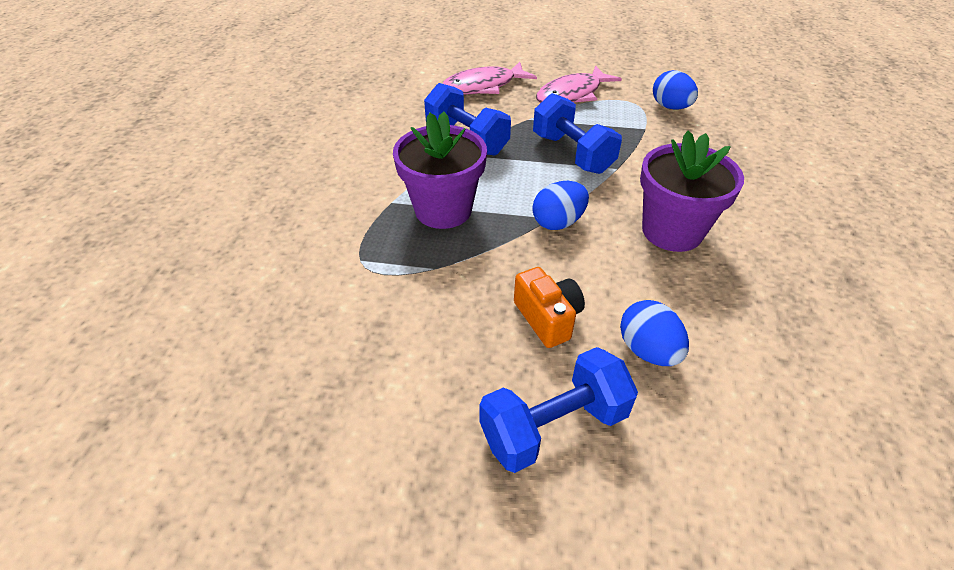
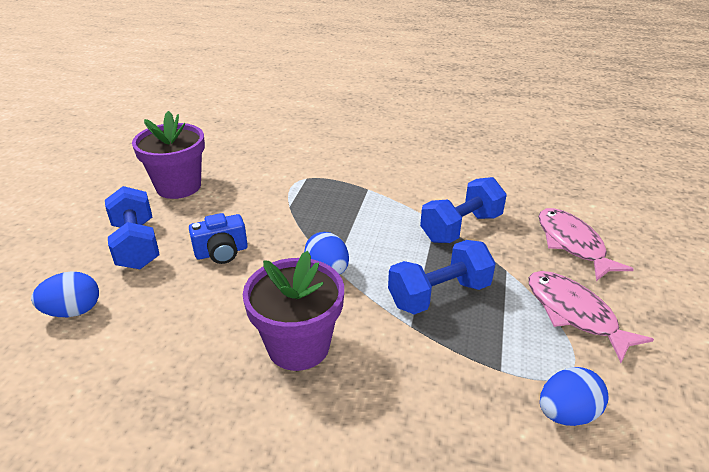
camera: 95 degrees right, 10 degrees down
(443, 210) = (355, 211): purple flower pot -> purple flower pot (178, 186)
(548, 318) = (221, 252): orange camera -> blue camera
(648, 350) = (169, 297): blue egg -> blue egg (73, 311)

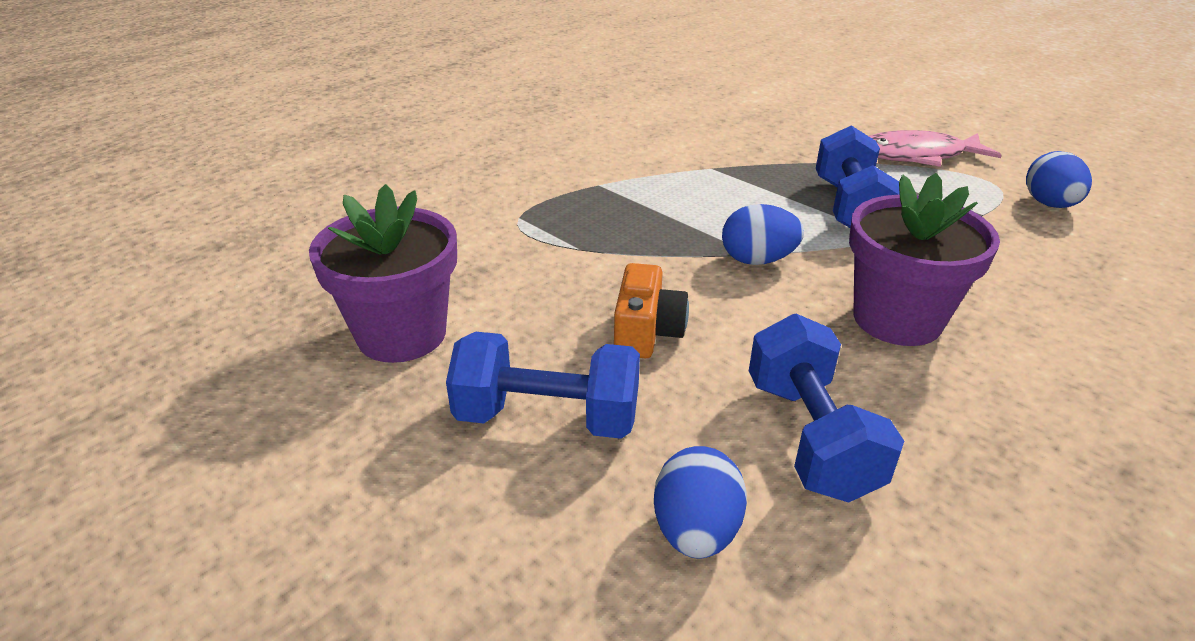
camera: 60 degrees left, 0 degrees up
(221, 252) = (647, 332): blue camera -> orange camera
(461, 228) = (737, 159): blue dumbbell -> blue dumbbell (810, 437)
(572, 244) = (810, 120): pink fish -> none

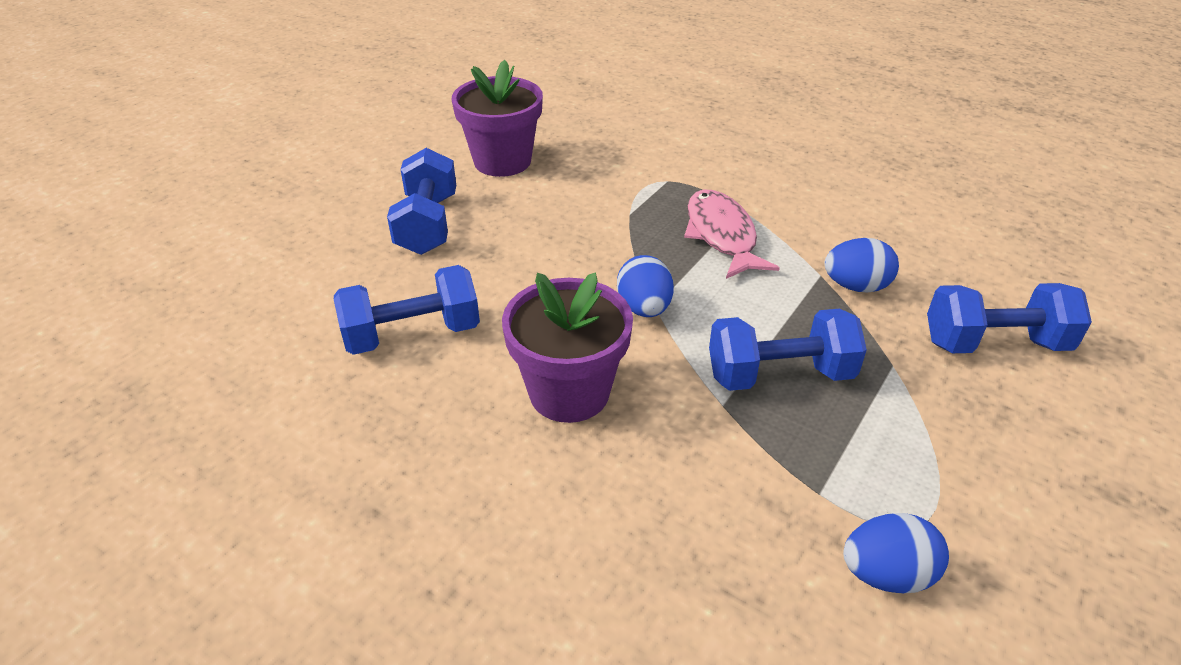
camera: 80 degrees right, 5 degrees up
(647, 332) = (522, 255): orange camera -> none
(696, 531) = (333, 287): blue egg -> blue egg (856, 286)
(802, 124) = (994, 344): none -> blue dumbbell
(917, 156) = (966, 449): pink fish -> pink fish (722, 235)

